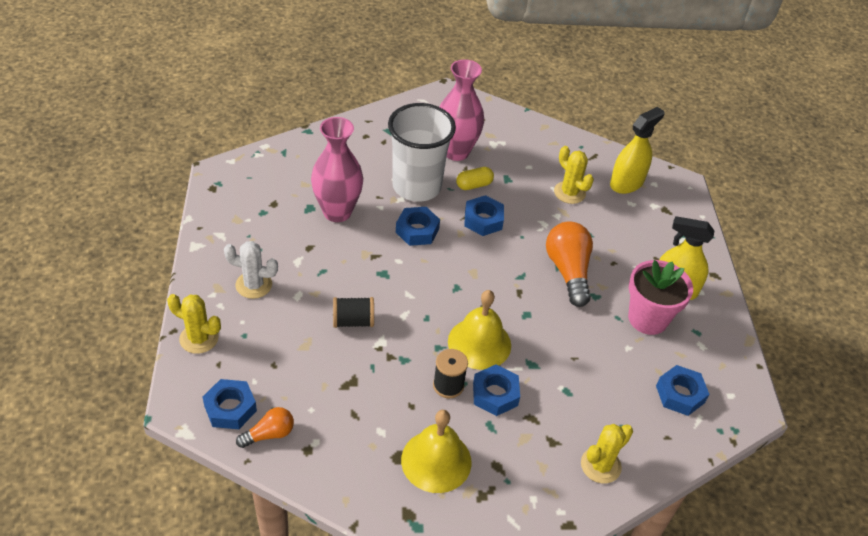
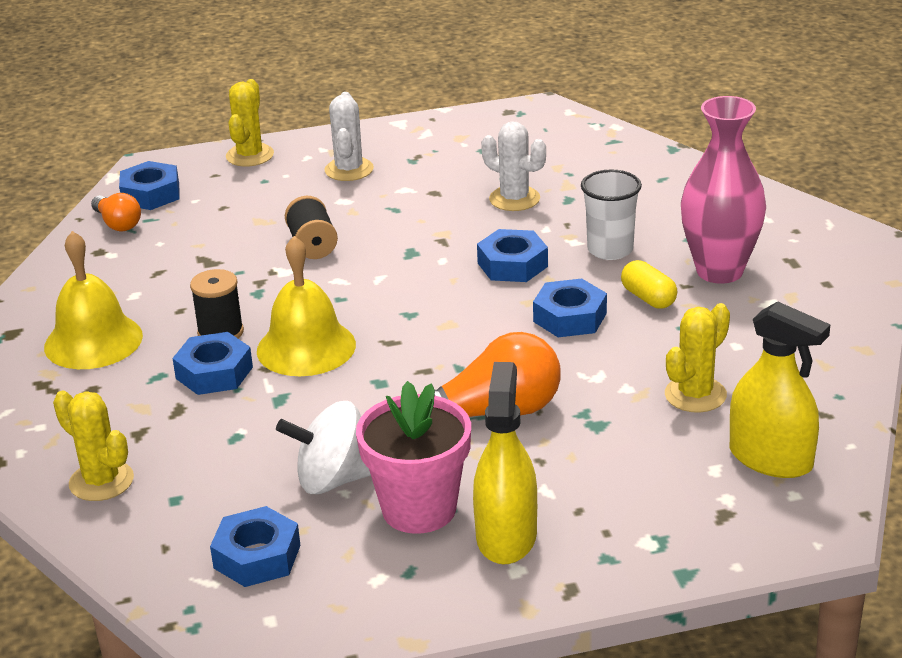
camera: 85 degrees right, 15 degrees down
(337, 212) = (514, 199): pink vase -> white cactus
(416, 186) = (610, 250): white cup -> white cup, size x0.56
(617, 350) = (334, 480): none -> white spinning top

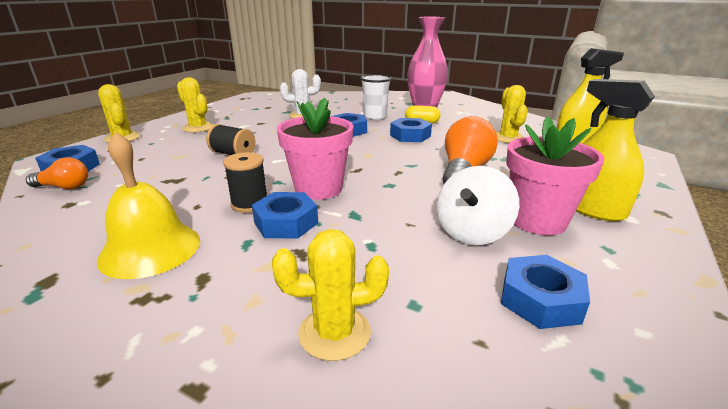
camera: 50 degrees left, 5 degrees down
(306, 347) = (318, 188): yellow bell -> pink flower pot
(349, 170) = (198, 128): white cactus -> yellow cactus

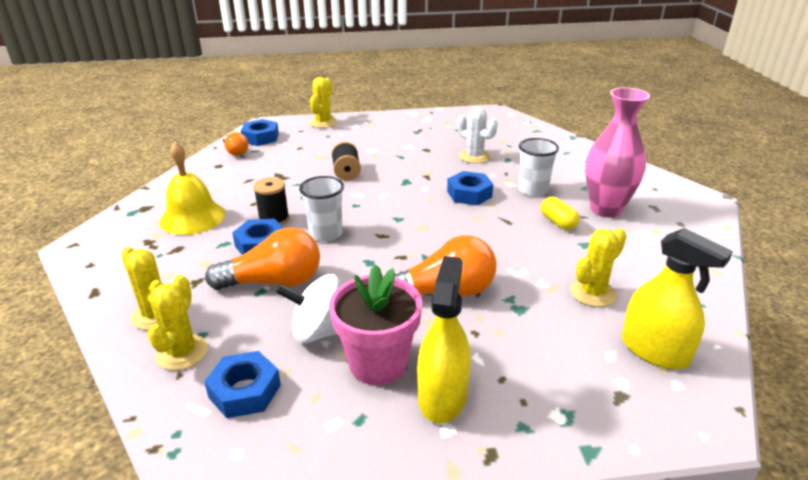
camera: 55 degrees right, 5 degrees up
(198, 128) = (378, 134): yellow cactus -> yellow cactus (182, 352)
(318, 188) = (326, 234): pink flower pot -> white cup
(364, 234) = (274, 282): none -> orange light bulb
(410, 136) = (504, 230): blue nut -> none

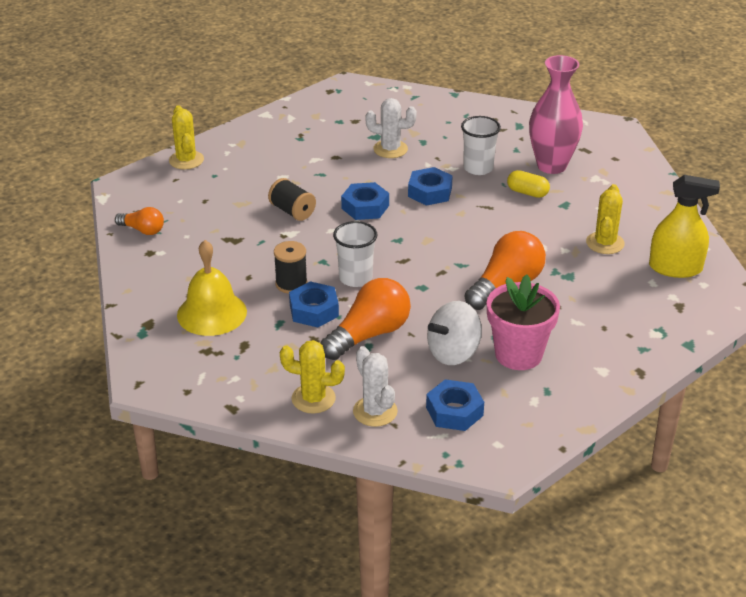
camera: 35 degrees left, 5 degrees up
(182, 352) = (375, 411): yellow cactus -> white cactus
(260, 138) = (144, 204): blue nut -> blue nut (365, 207)
(442, 396) = (580, 354): yellow spray bottle -> none

